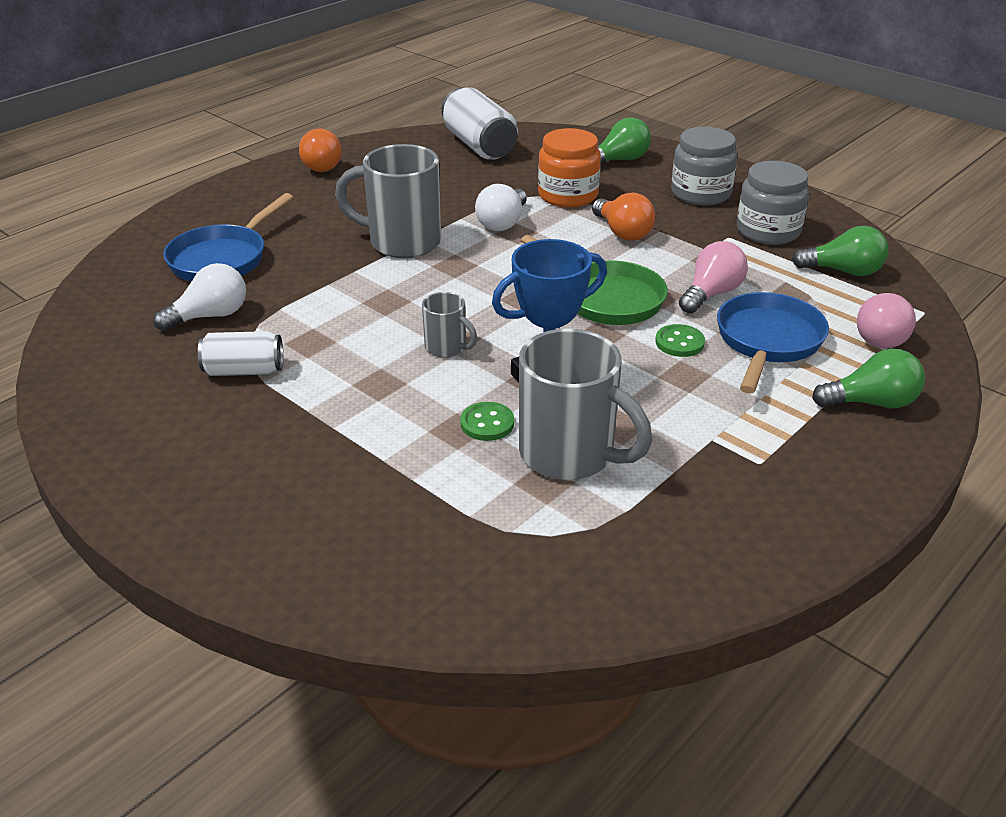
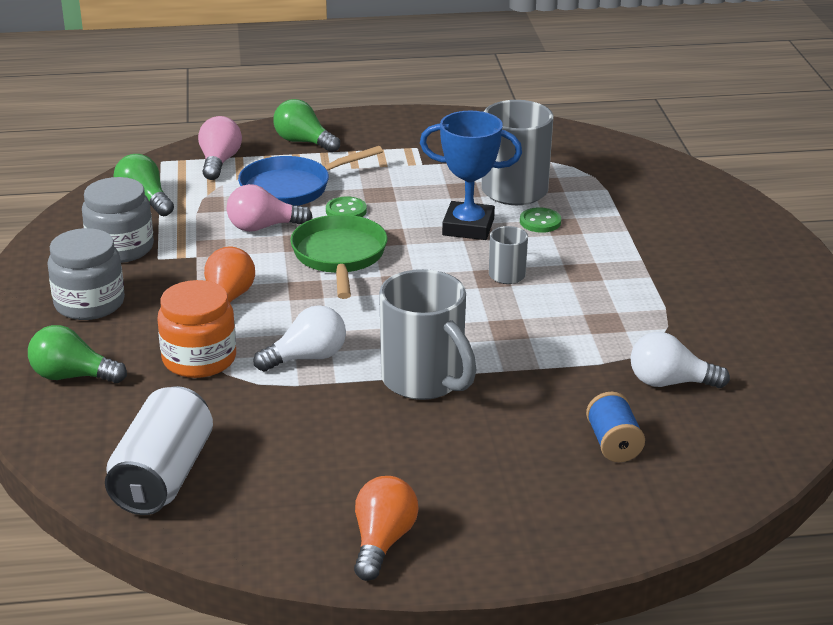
camera: 140 degrees left, 5 degrees down
(222, 258) = (613, 444): blue pan -> blue spool
(244, 371) = (675, 322): white can -> none
(881, 336) = (219, 162): pink light bulb -> pink light bulb turned 60 degrees counterclockwise

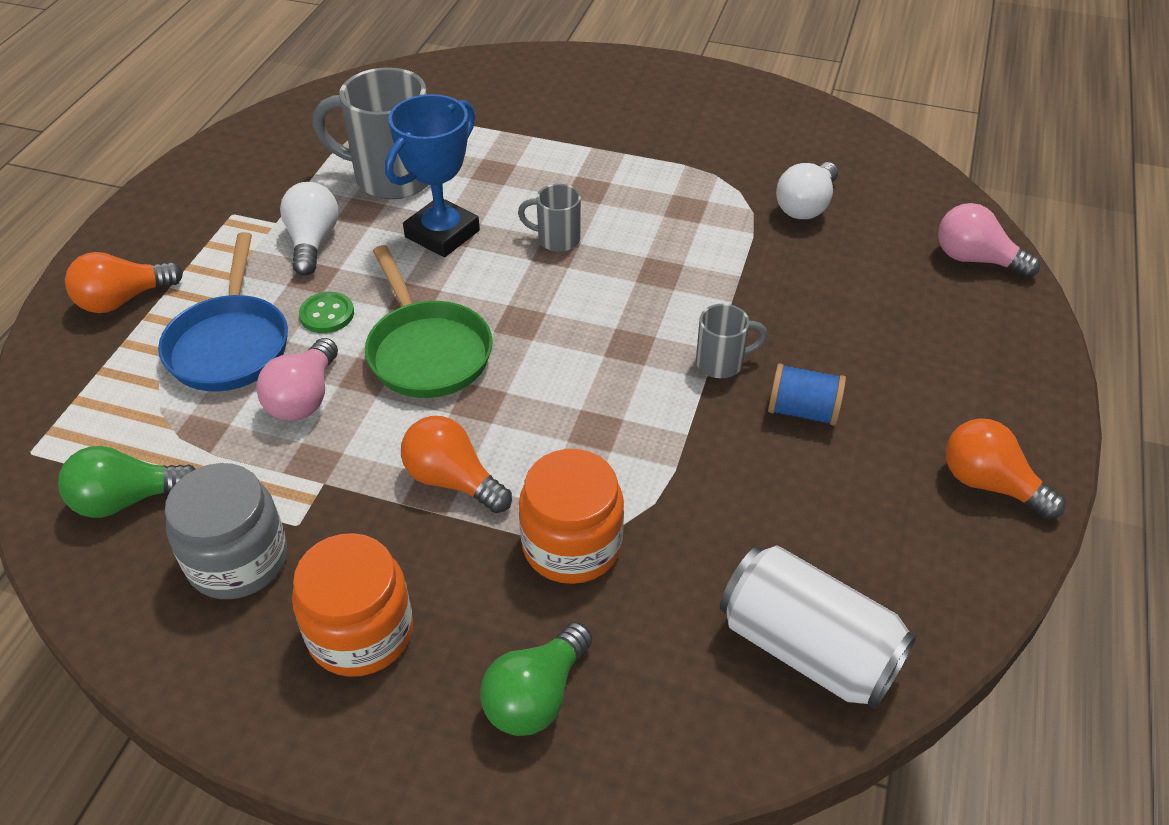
camera: 65 degrees left, 15 degrees up
(89, 303) = (360, 632): grey jar -> orange jar
(219, 162) = (95, 393): pink light bulb -> pink light bulb (975, 259)
(303, 142) = (123, 299): green light bulb -> orange light bulb
(307, 358) = (625, 444): white light bulb -> white light bulb (312, 242)
(339, 257) = (427, 351): green pan -> green pan turned 135 degrees counterclockwise
(425, 381) = (721, 363): grey mug -> grey mug, size x0.50
(540, 222) = (472, 183): green button -> none
(613, 444) = (886, 273): blue spool -> blue spool (802, 411)

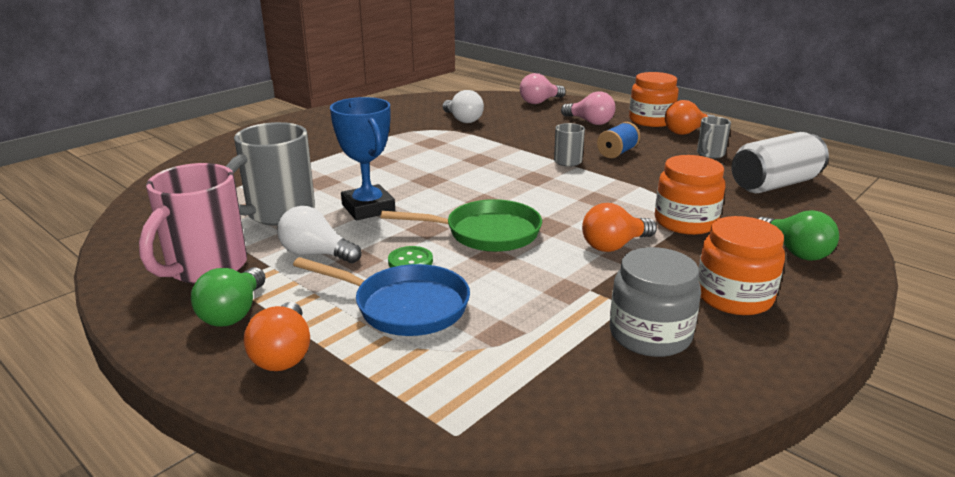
camera: 65 degrees left, 20 degrees down
(128, 499) = (556, 380): green light bulb -> green light bulb (234, 313)
(253, 186) = (205, 268): none -> pink mug
(304, 398) = (496, 284): pink light bulb -> pink light bulb (590, 122)
(557, 239) = (418, 177): grey mug -> grey mug (710, 154)
(1010, 422) = (651, 120): none -> orange jar

